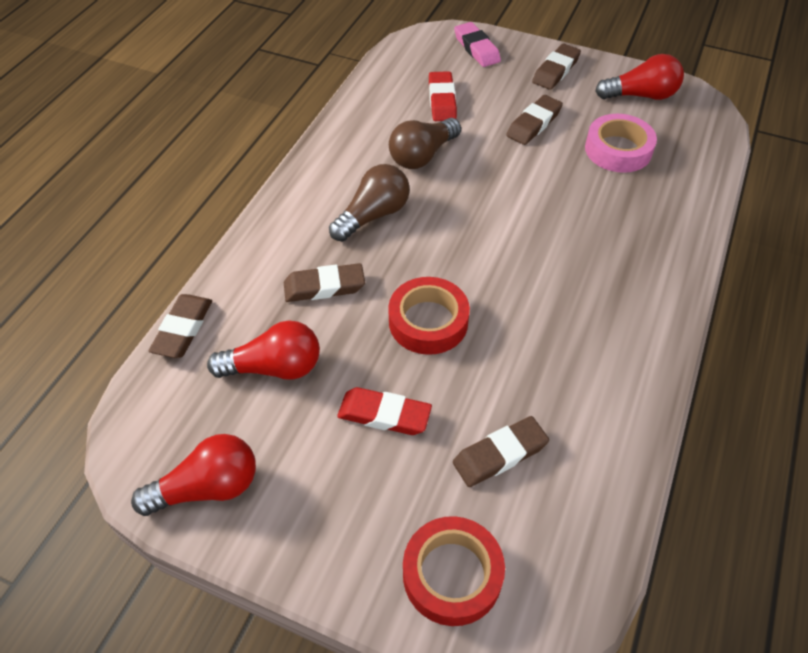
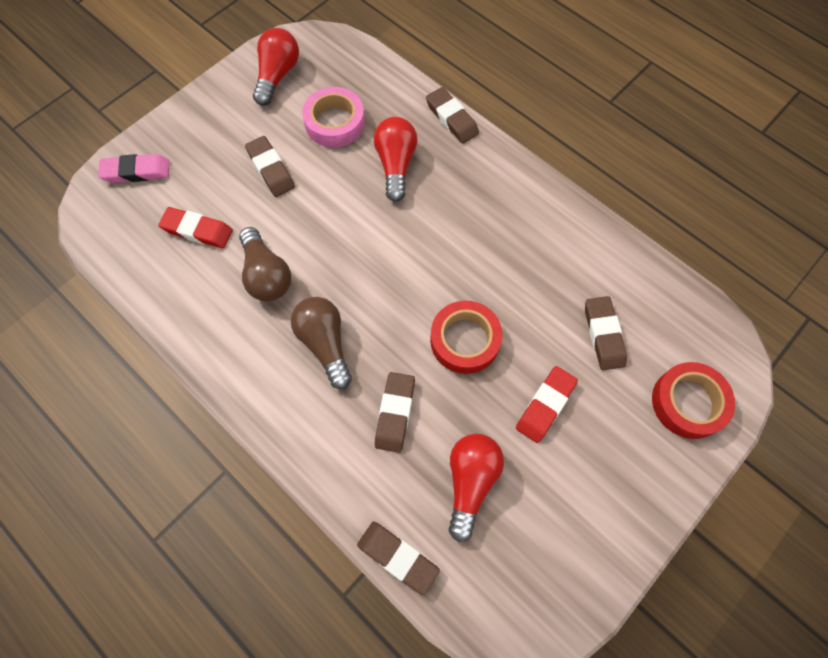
camera: 70 degrees left, 15 degrees up
(207, 488) = (574, 568): red light bulb -> red light bulb (396, 165)
(555, 71) = (208, 122): brown eraser -> brown eraser (451, 118)

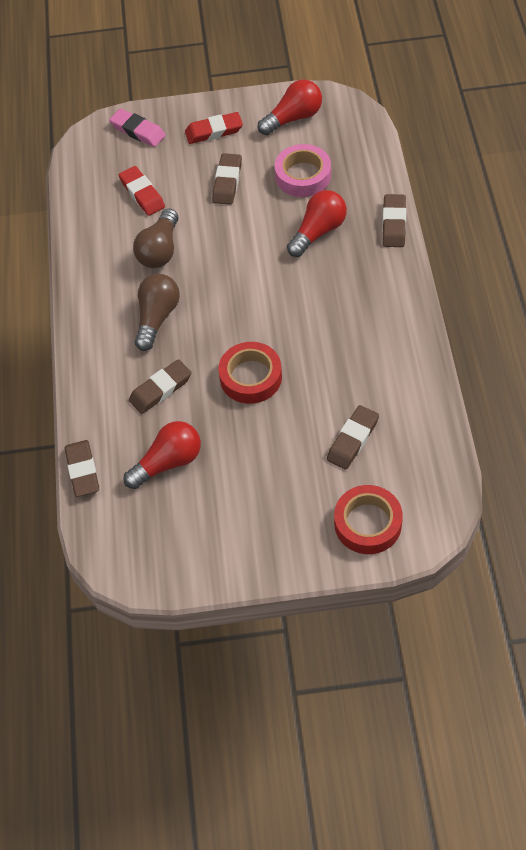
camera: 45 degrees right, 10 degrees down
(545, 405) = (264, 454): red eraser -> red eraser (214, 131)

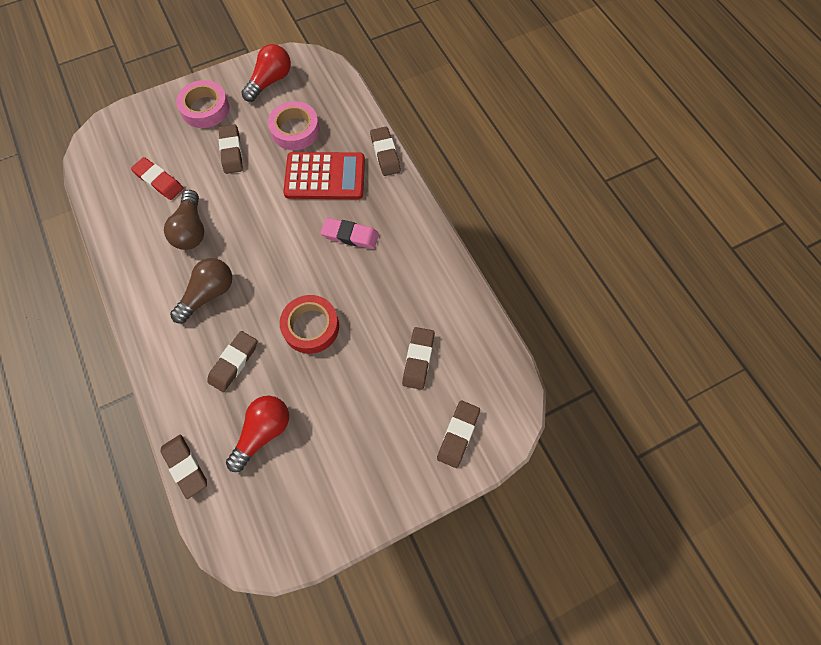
camera: 25 degrees left, 10 degrees up
(138, 131) = (137, 124): pink eraser -> pink eraser (350, 235)
(157, 317) = (209, 294): brown light bulb -> brown light bulb turned 45 degrees clockwise
(214, 131) = (205, 109): red eraser -> pink tape
(318, 232) = (325, 177): red light bulb -> red calculator
(367, 523) = (458, 434): red tape -> brown eraser

